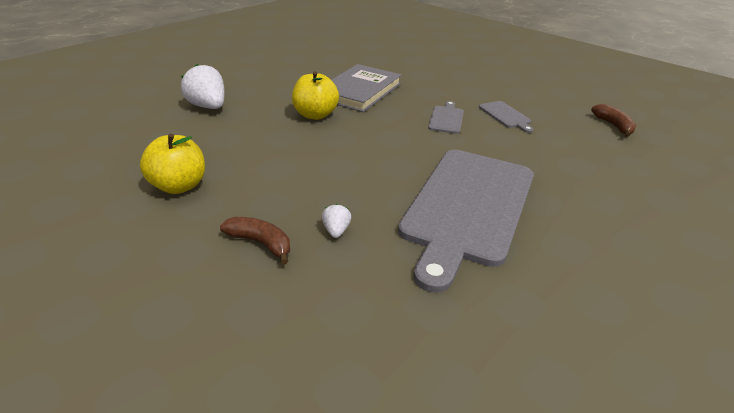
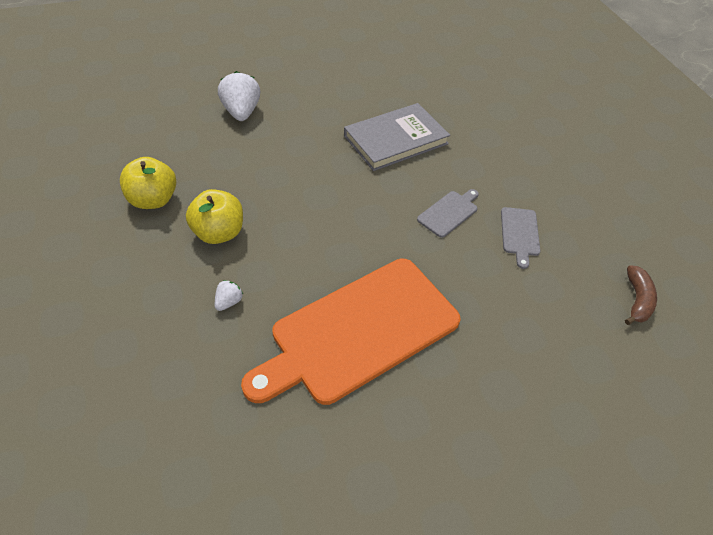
camera: 30 degrees right, 15 degrees up
(260, 243) = (166, 286): brown banana -> none
(315, 115) = (325, 158): yellow apple -> yellow apple (219, 233)
(467, 207) = (359, 331): grey cutting board -> orange cutting board

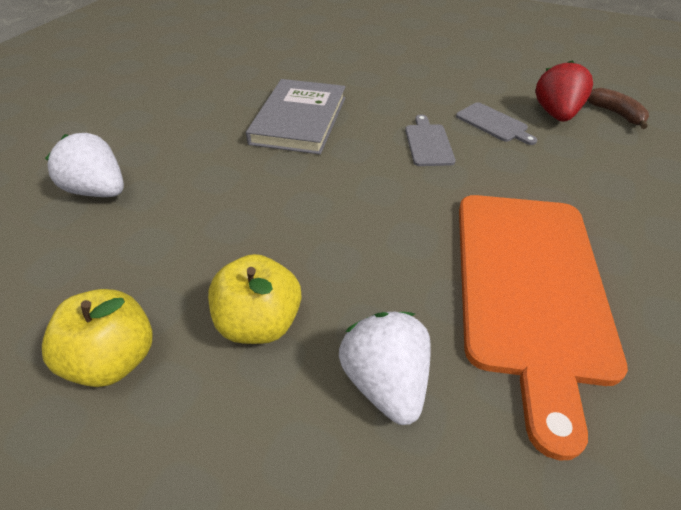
camera: 45 degrees left, 5 degrees down
(229, 302) = (385, 382): white strawberry -> white strawberry, size x2.05
(583, 263) = (555, 114): none -> red strawberry

